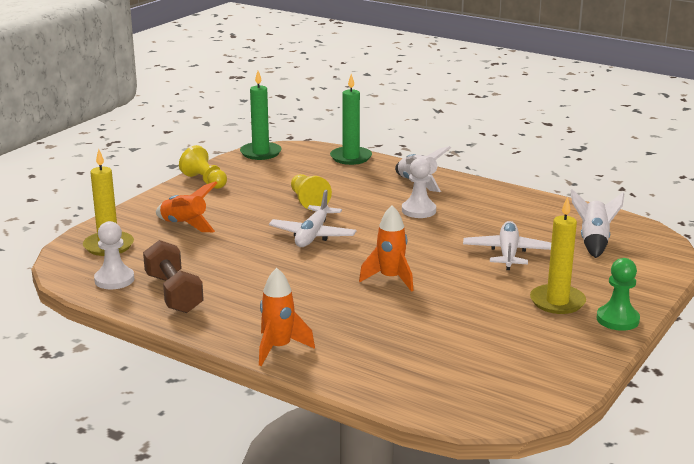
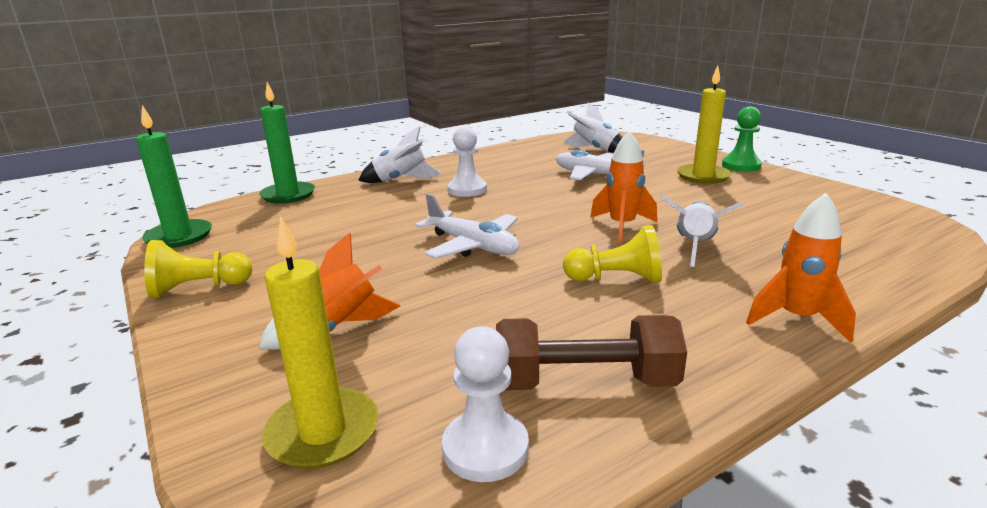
camera: 65 degrees left, 0 degrees up
(308, 201) = (372, 233): yellow pawn -> yellow pawn (616, 279)
(370, 309) = (694, 247): none -> white rocket

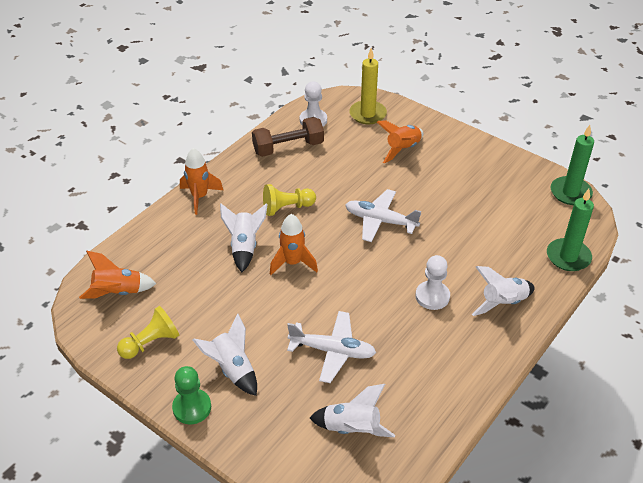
camera: 160 degrees right, 20 degrees up
(199, 288) = (495, 158): yellow pawn -> yellow pawn (151, 343)
(702, 176) = (232, 369): yellow candle -> white rocket
(881, 231) = (118, 293): none -> orange rocket

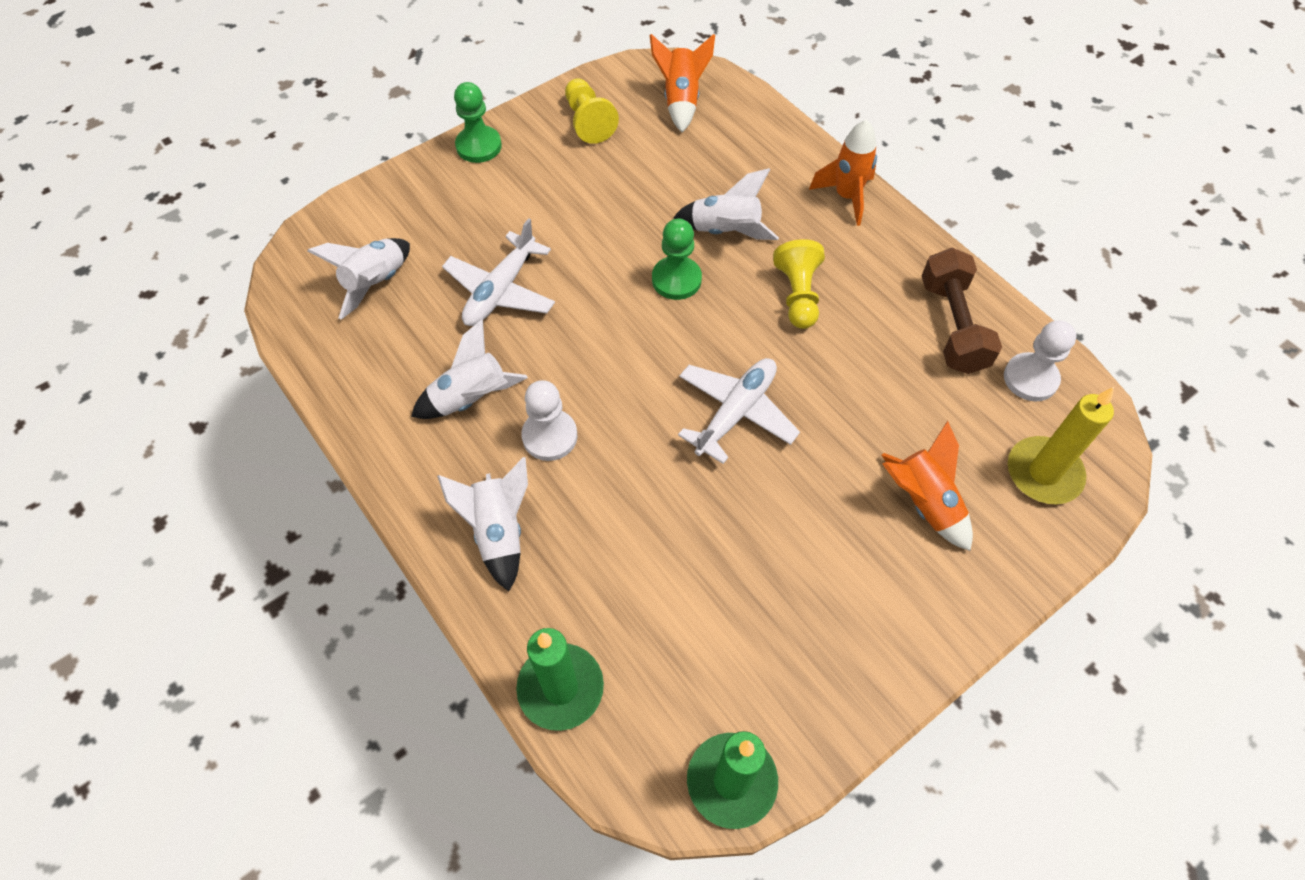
camera: 105 degrees right, 15 degrees up
(232, 369) = (516, 188): white rocket -> white rocket (471, 398)
(293, 263) = (676, 280): orange rocket -> green pawn

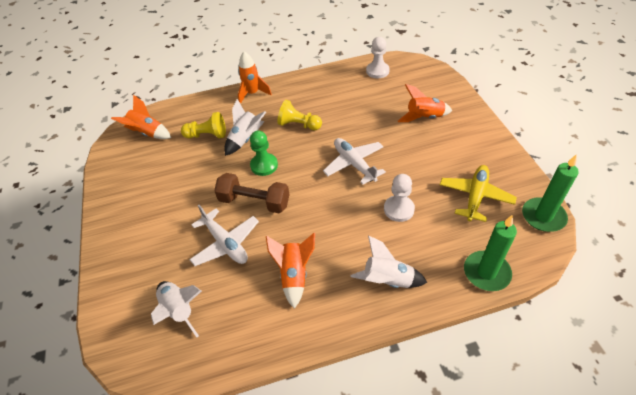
camera: 65 degrees left, 10 degrees down
(471, 398) = (294, 275): white rocket -> orange rocket
(479, 146) = (108, 230): green pawn -> none
(550, 436) = (336, 242): white pawn -> white pawn (399, 209)
(588, 122) = (131, 174): yellow pawn -> yellow pawn (207, 135)
(736, 641) = (475, 196): none -> yellow plane
(952, 326) = (341, 83): brown dumbbell -> brown dumbbell (254, 202)
(1043, 473) = (422, 81): yellow candle -> none

